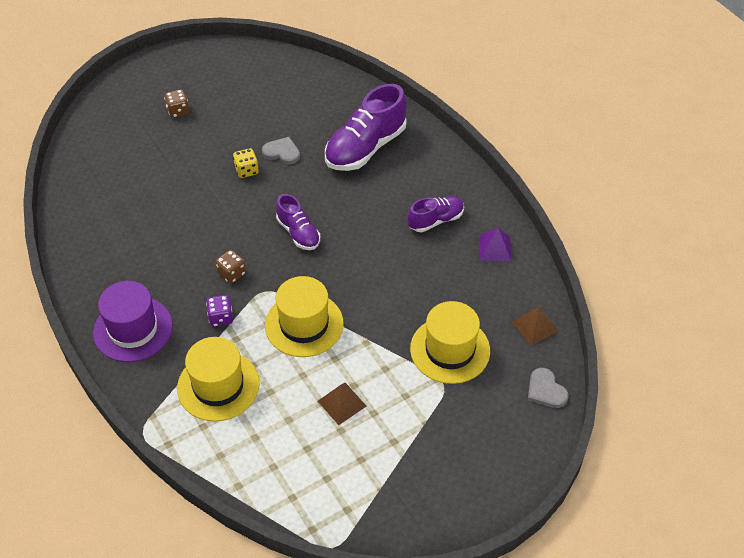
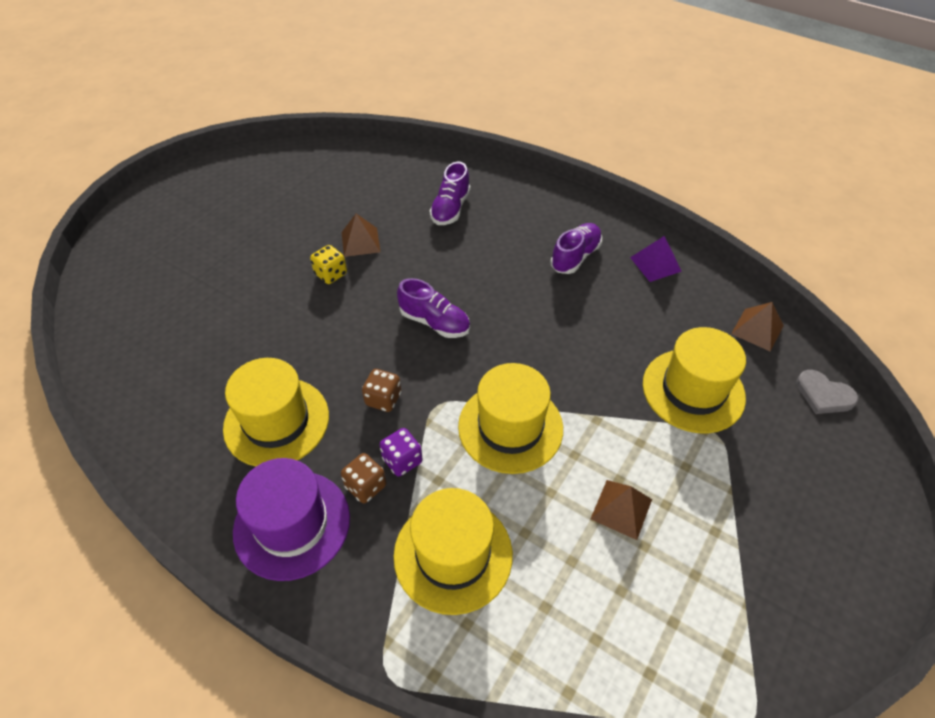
camera: 25 degrees left, 0 degrees up
(156, 262) = (276, 421): none -> yellow hat
(178, 111) = (210, 236): brown dice -> brown dice (366, 486)
(282, 152) = (360, 242): grey heart -> brown pyramid
(365, 147) = (450, 208): purple shoe -> purple shoe, size x0.57

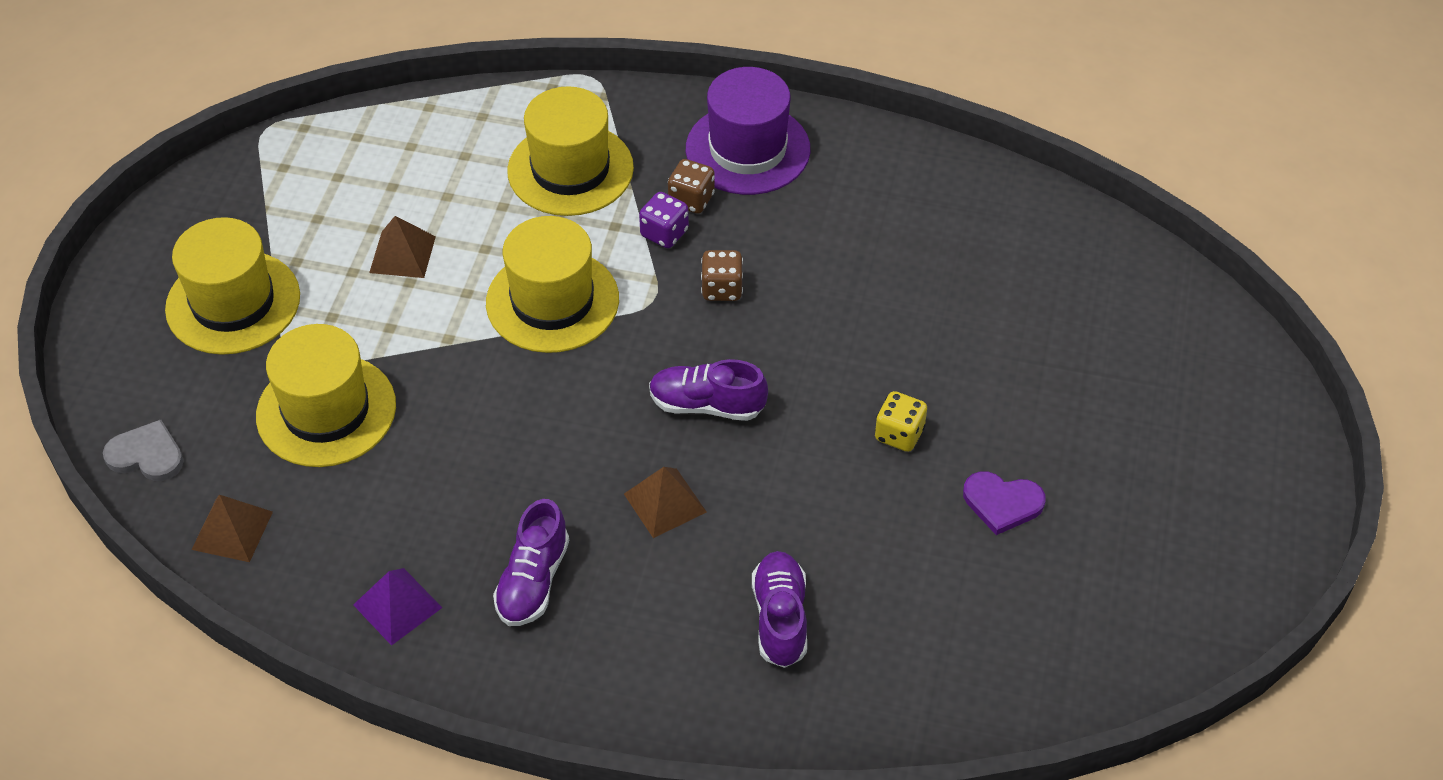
camera: 160 degrees right, 0 degrees up
(276, 421) = (832, 231): yellow hat -> yellow hat (233, 302)
(302, 227) = (1002, 503): none -> purple heart
(360, 242) = (891, 504): brown pyramid -> brown pyramid (664, 503)

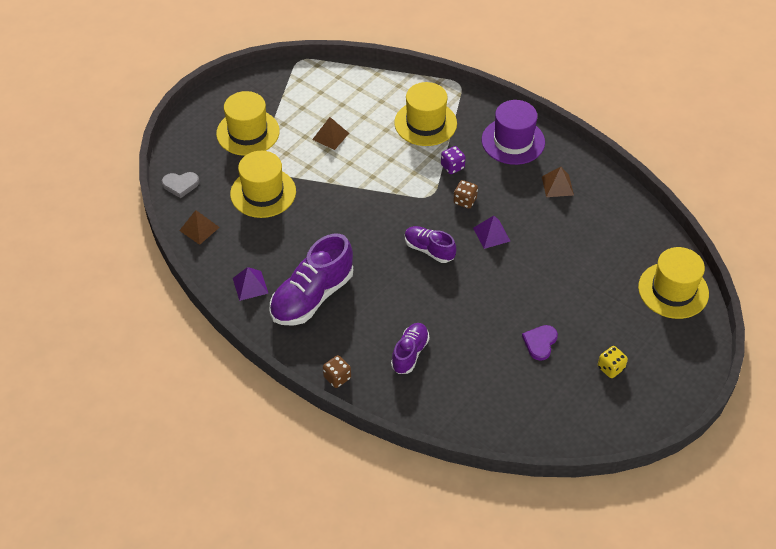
camera: 25 degrees right, 0 degrees up
(146, 455) = (180, 184): grey heart -> grey heart turned 135 degrees clockwise
(533, 580) = (312, 296): purple shoe -> purple shoe, size x1.76
(552, 301) = (385, 179): yellow hat -> yellow hat (673, 290)
(664, 503) = (386, 285): brown pyramid -> brown pyramid (557, 185)
(691, 200) = (473, 155): brown dice -> brown dice (337, 377)
(804, 333) = (491, 234): none -> purple pyramid
(899, 434) = (509, 295): yellow dice -> yellow dice (610, 368)
(1002, 503) = (540, 342): purple heart -> purple heart turned 75 degrees clockwise

